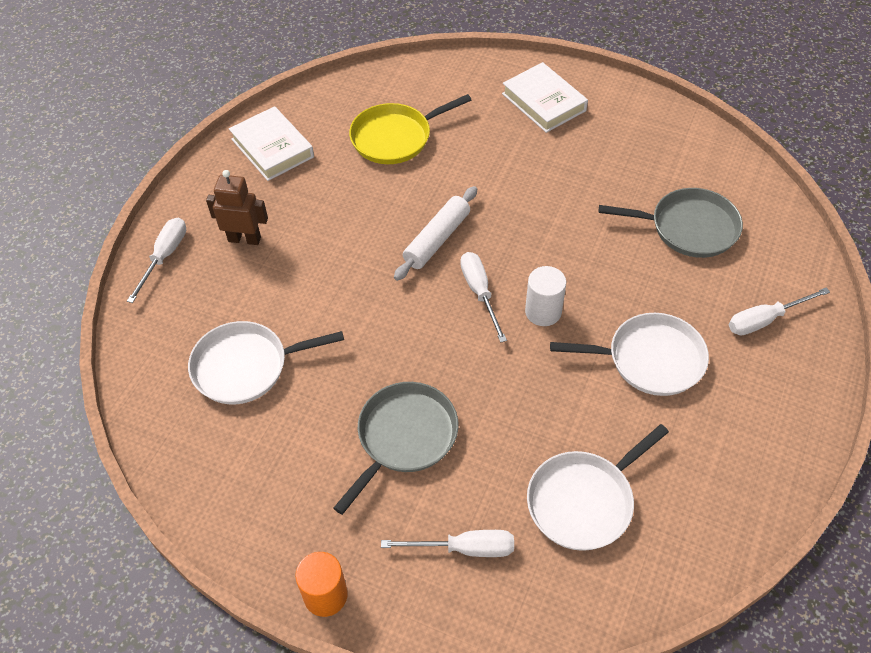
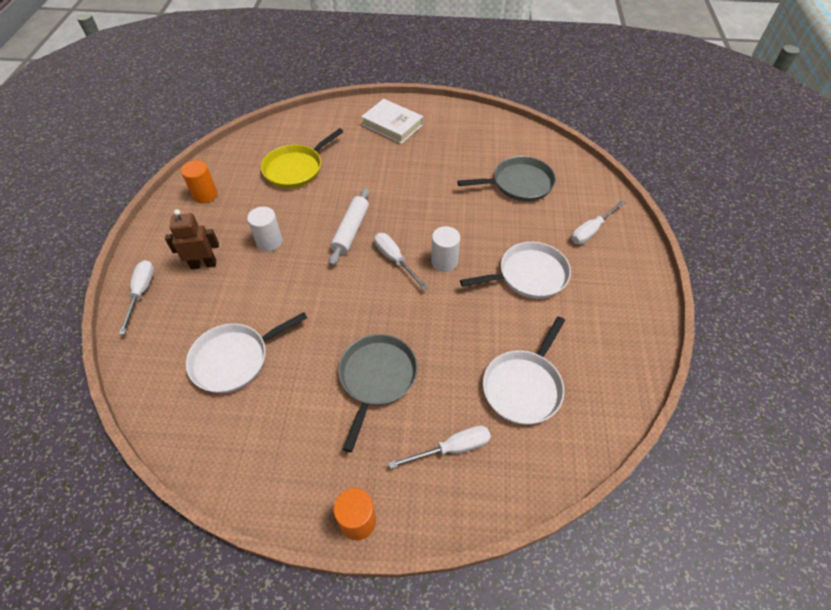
camera: 20 degrees left, 0 degrees up
(272, 148) = (205, 195): white book -> orange cylinder
(331, 229) = (269, 242): none -> white cylinder

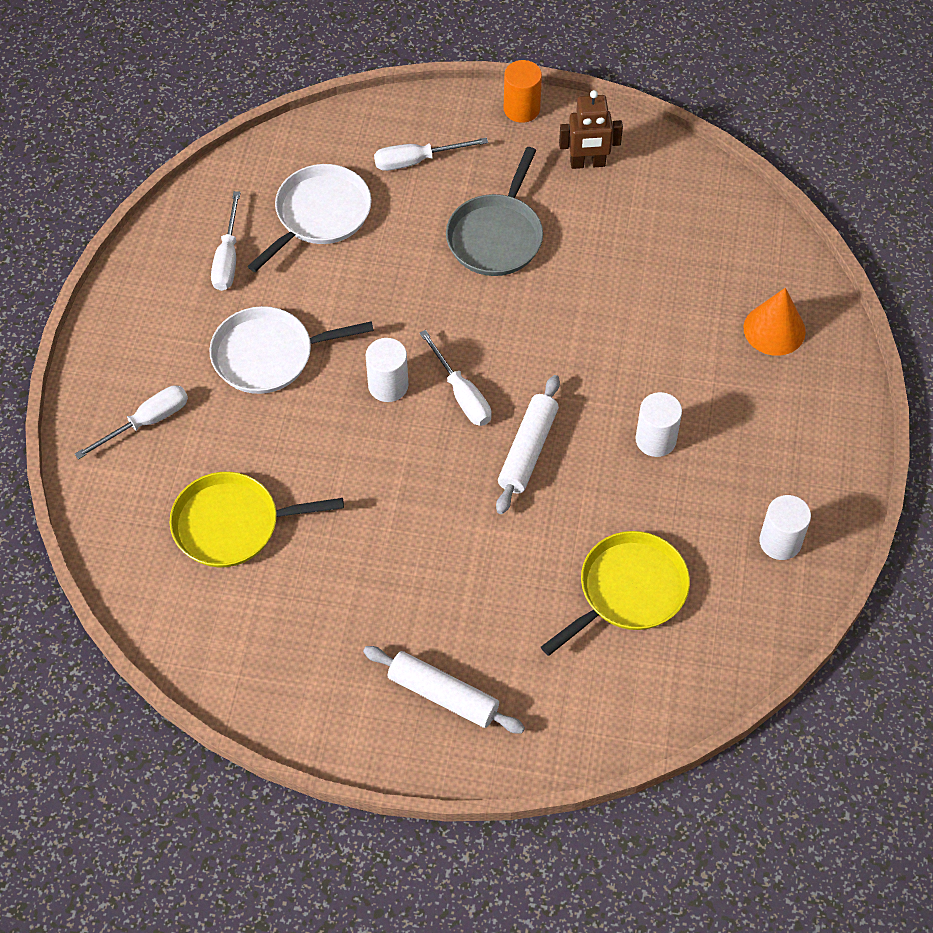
camera: 175 degrees left, 5 degrees up
(141, 293) = (827, 369): white screwdriver -> white screwdriver (228, 258)
(170, 318) = (774, 329): none -> orange cone
(203, 264) = (749, 408): brown robot -> brown robot (587, 163)
(205, 195) = (780, 541): orange cylinder -> white cylinder
(234, 359) = (676, 270): white pan -> none
(392, 125) = (443, 695): white book -> white rolling pin
(519, 183) = (232, 524): grey pan -> yellow pan

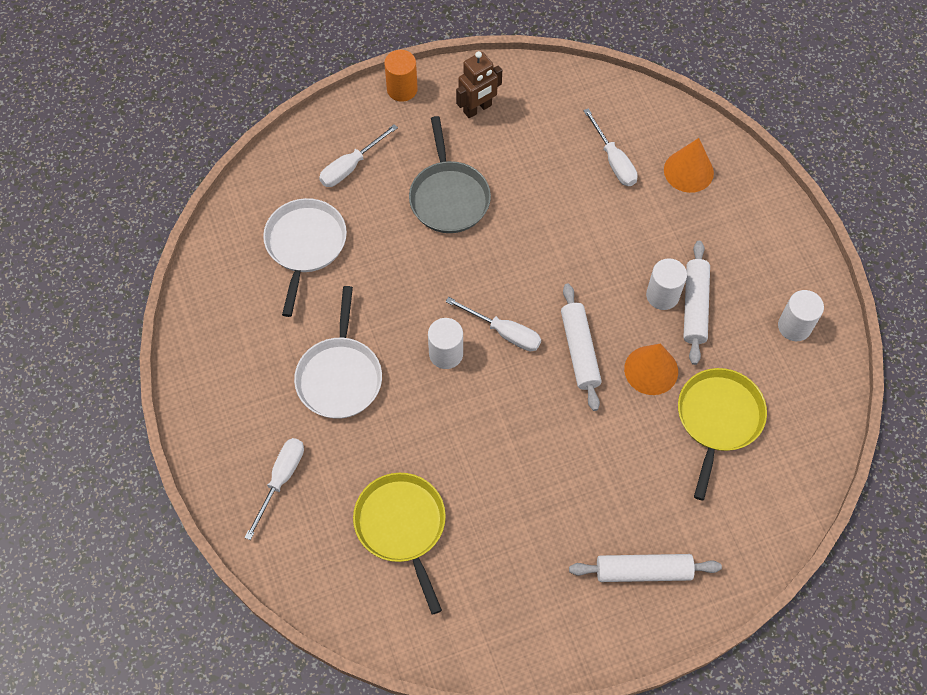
camera: 30 degrees left, 5 degrees up
(228, 258) = (256, 315): white screwdriver -> white screwdriver (613, 160)
(232, 524) = (402, 526): yellow pan -> yellow pan turned 105 degrees clockwise
(268, 355) = (340, 376): white pan -> white pan turned 45 degrees counterclockwise
(590, 506) = (651, 370): none -> orange cone
(683, 468) = (695, 306): none -> white rolling pin

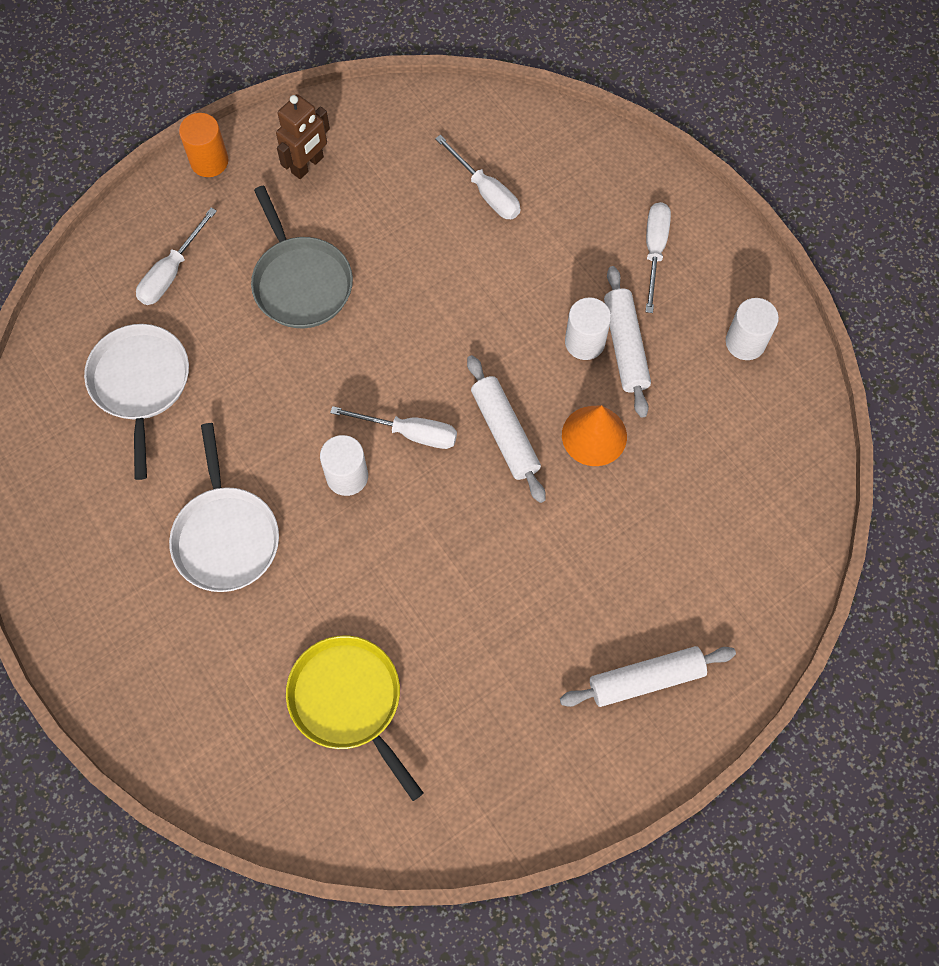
camera: 15 degrees left, 5 degrees up
(281, 480) = (187, 682): white screwdriver -> white screwdriver (654, 250)
(688, 171) = (577, 184): orange cone -> none
(718, 419) = (686, 474): yellow pan -> none

